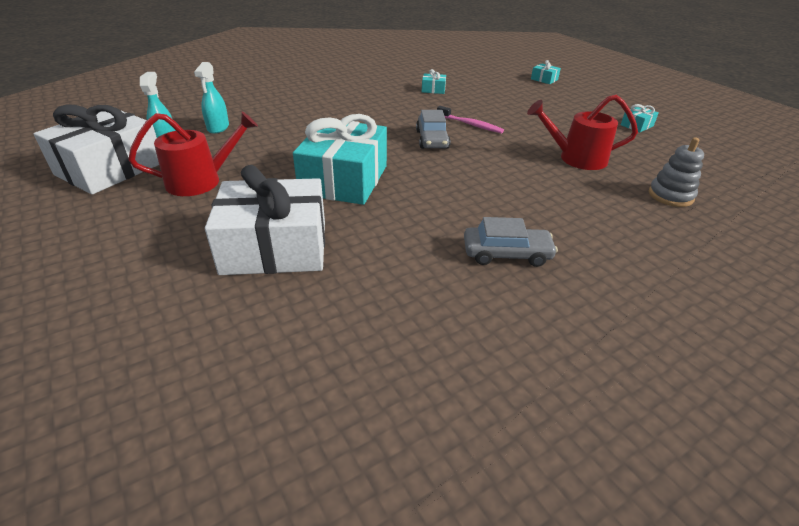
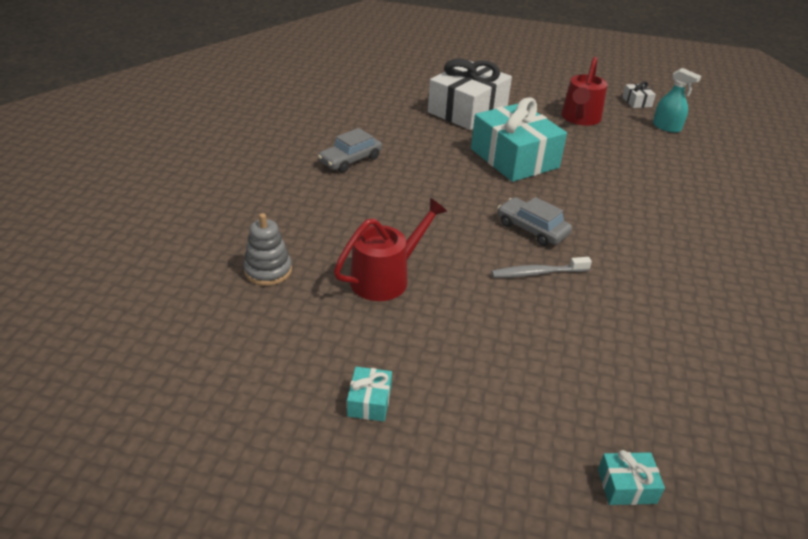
camera: 135 degrees right, 0 degrees up
(110, 168) = (637, 102): white gift -> white gift, size x0.41
(218, 128) = (679, 152): turquoise spray bottle -> none
(433, 90) = (680, 321): turquoise gift -> none
(470, 125) = (537, 273): pink toothbrush -> grey toothbrush

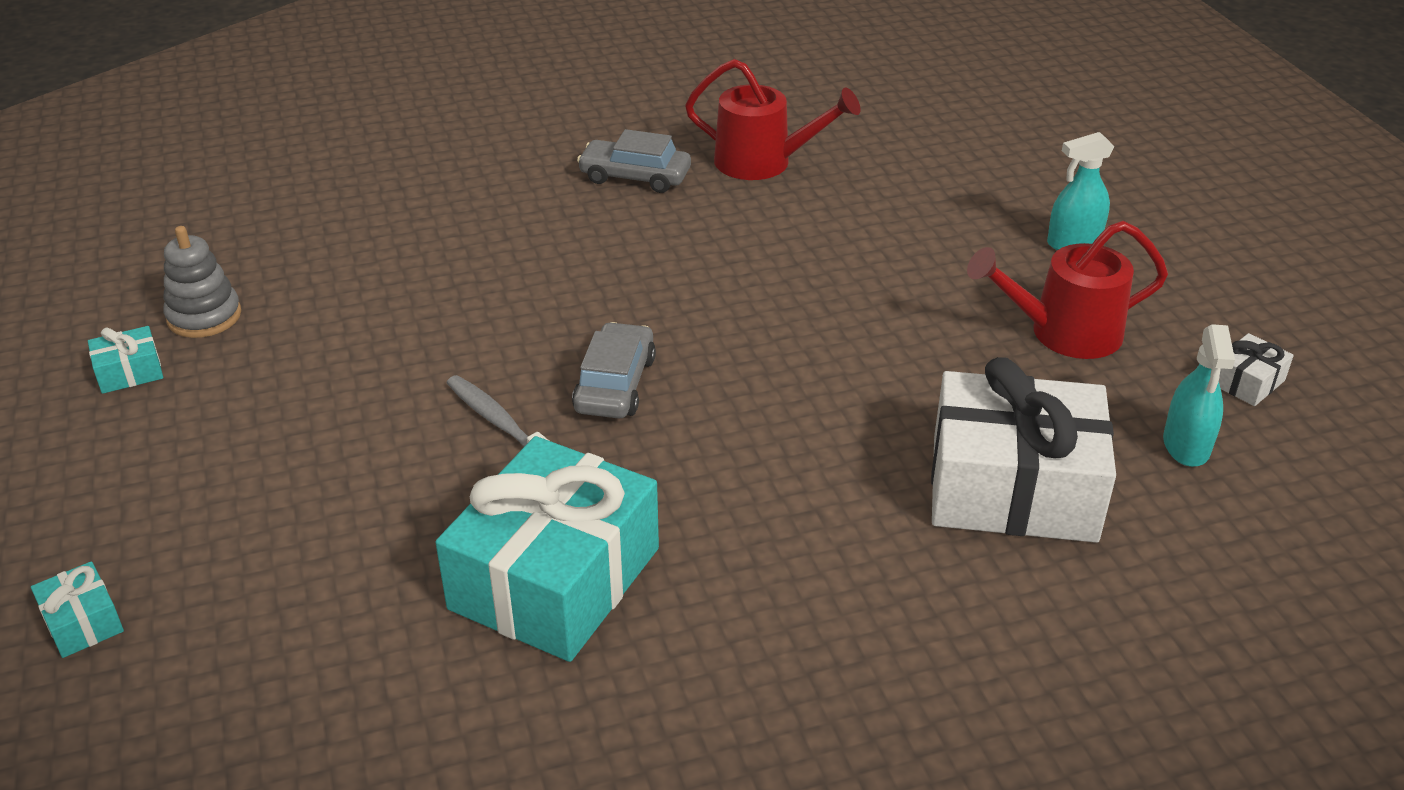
camera: 60 degrees right, 0 degrees up
(268, 271) = (321, 218): grey stacking toy -> grey stacking toy (204, 316)
(386, 278) = (377, 302): red watering can -> red watering can (764, 163)
(467, 110) = (921, 216): white gift -> white gift (1013, 488)
(514, 158) = (817, 306): turquoise gift -> turquoise gift (555, 578)
(519, 91) = (1073, 242): none -> turquoise spray bottle

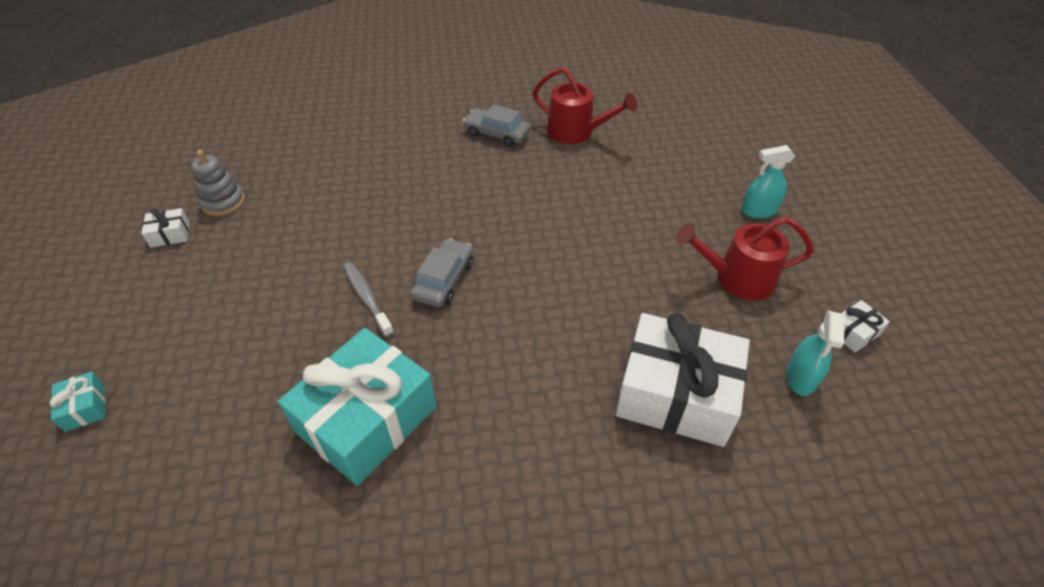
camera: 10 degrees right, 10 degrees up
(129, 372) = (170, 234): turquoise gift -> white gift

